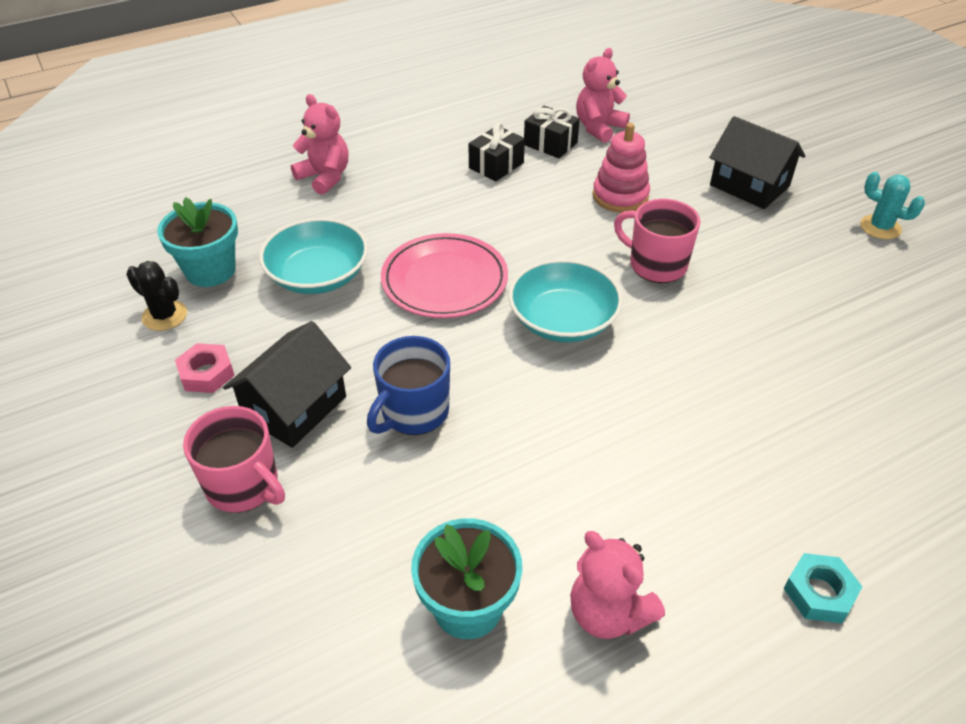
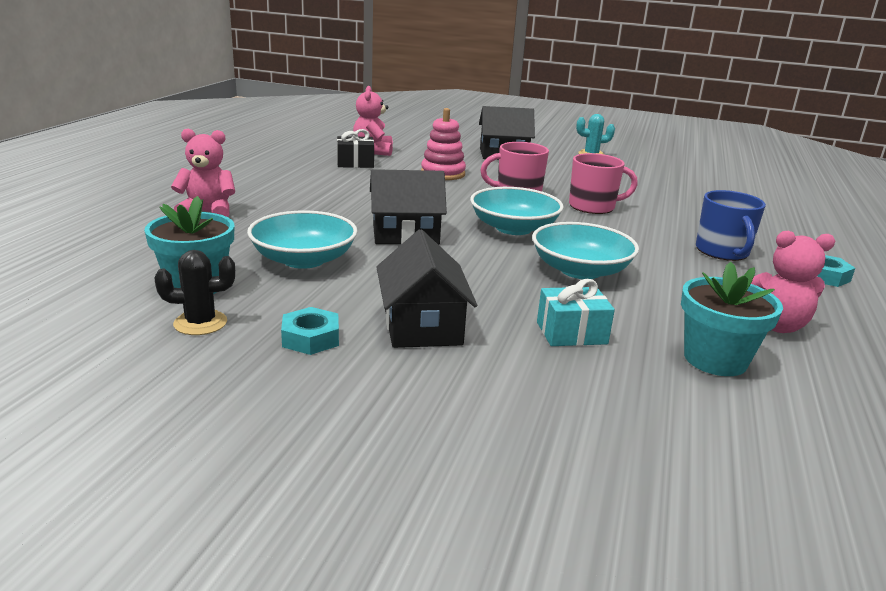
camera: 45 degrees left, 20 degrees down
(206, 373) = (311, 338): pink nut -> turquoise nut
(244, 486) = (468, 380): pink mug -> pink mug (593, 207)
(395, 490) = (571, 333): none -> turquoise gift
(413, 412) = (509, 295): blue mug -> blue mug (722, 252)
(444, 280) = (405, 234): pink plate -> black house
(496, 165) = (336, 179): black gift -> none
(533, 417) = (580, 270): none -> turquoise bowl

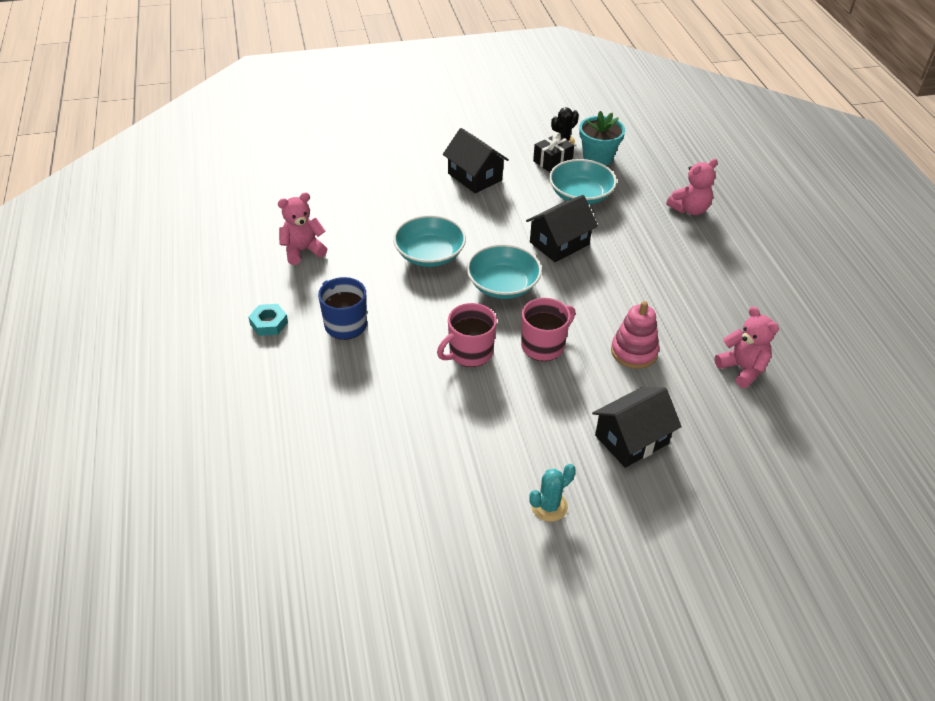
camera: 150 degrees right, 20 degrees up
(311, 338) = (511, 152): turquoise nut -> none
(355, 163) = (719, 331): black gift -> black gift (552, 161)
(571, 333) = (405, 200): turquoise gift -> none
(715, 359) = (331, 211): turquoise flower pot -> none

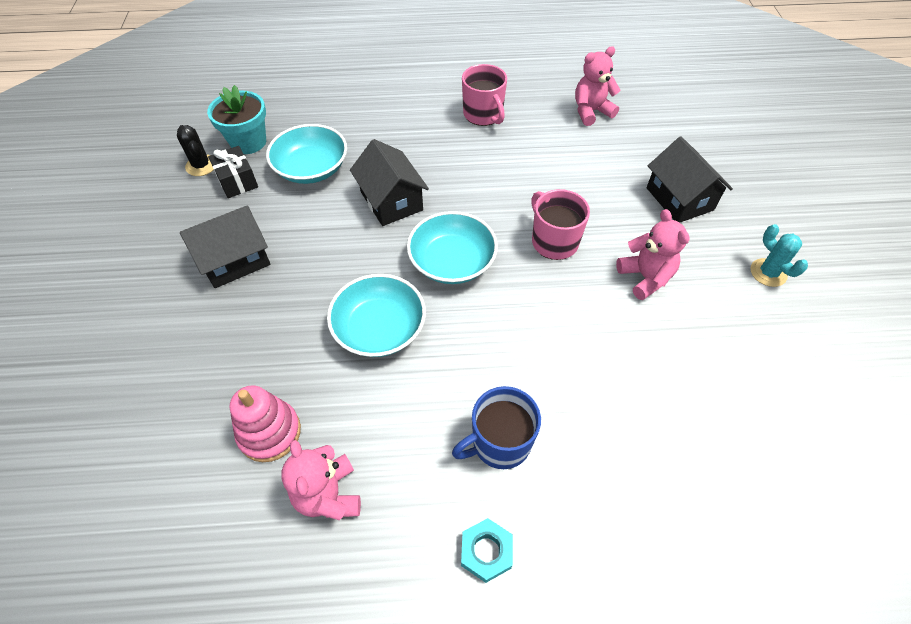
camera: 80 degrees left, 10 degrees up
(469, 353) = (561, 309): pink mug -> pink mug (483, 115)
(634, 352) = (566, 175): pink stacking toy -> pink stacking toy (269, 432)
(689, 209) = (365, 94): pink teddy bear -> pink teddy bear (645, 277)

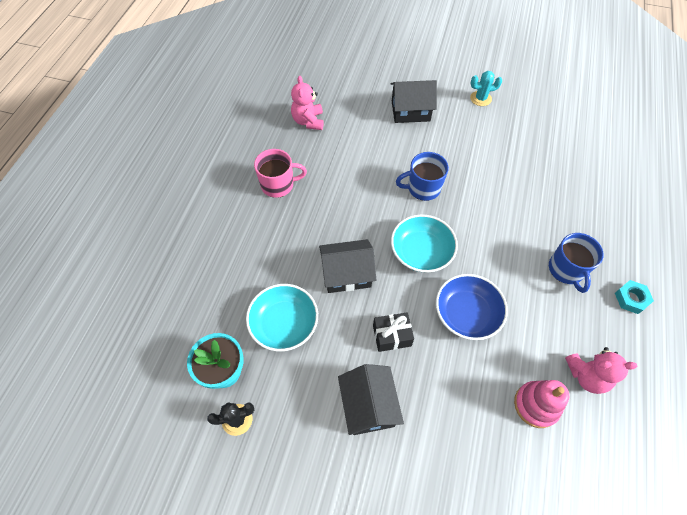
camera: 70 degrees left, 5 degrees up
(237, 181) = (273, 389): black gift -> black gift (392, 336)
(379, 328) = (466, 314): turquoise bowl -> blue bowl
(553, 241) = (422, 188): pink mug -> blue mug
(645, 277) = (467, 154): pink teddy bear -> none

